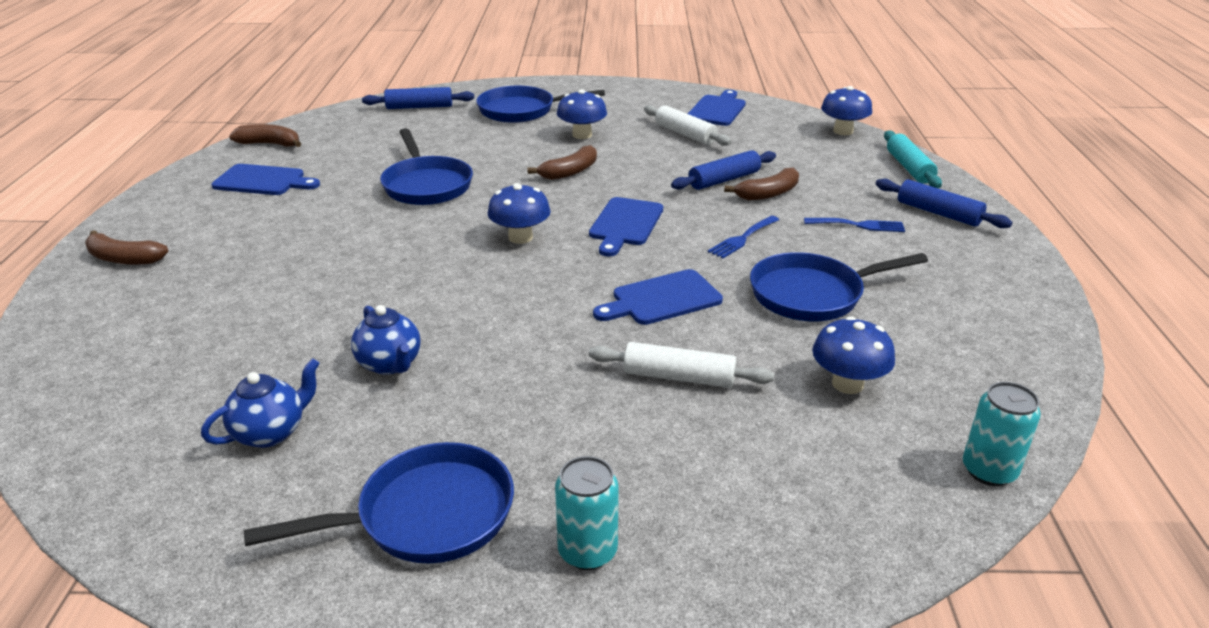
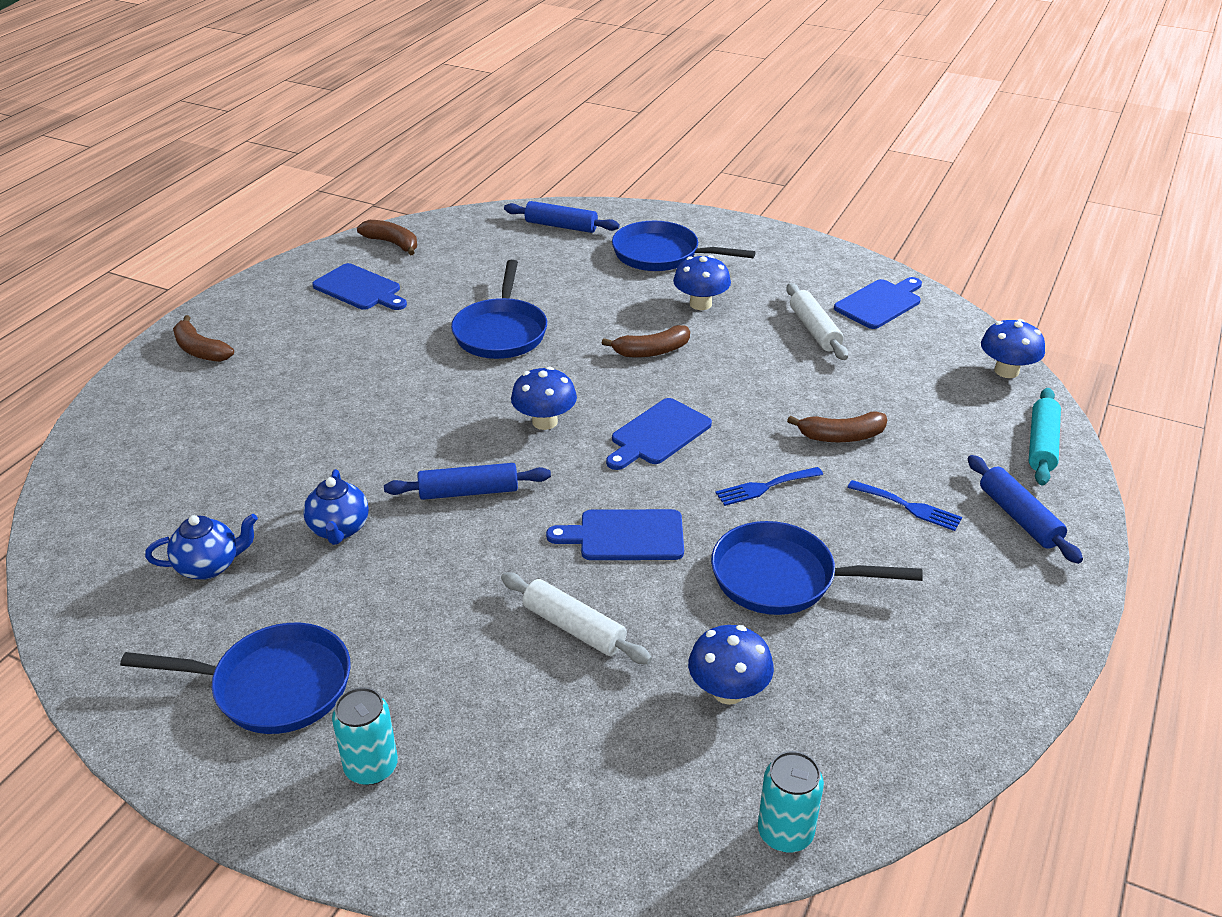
camera: 25 degrees right, 5 degrees up
(724, 180) = (807, 405): blue rolling pin -> blue rolling pin (469, 492)

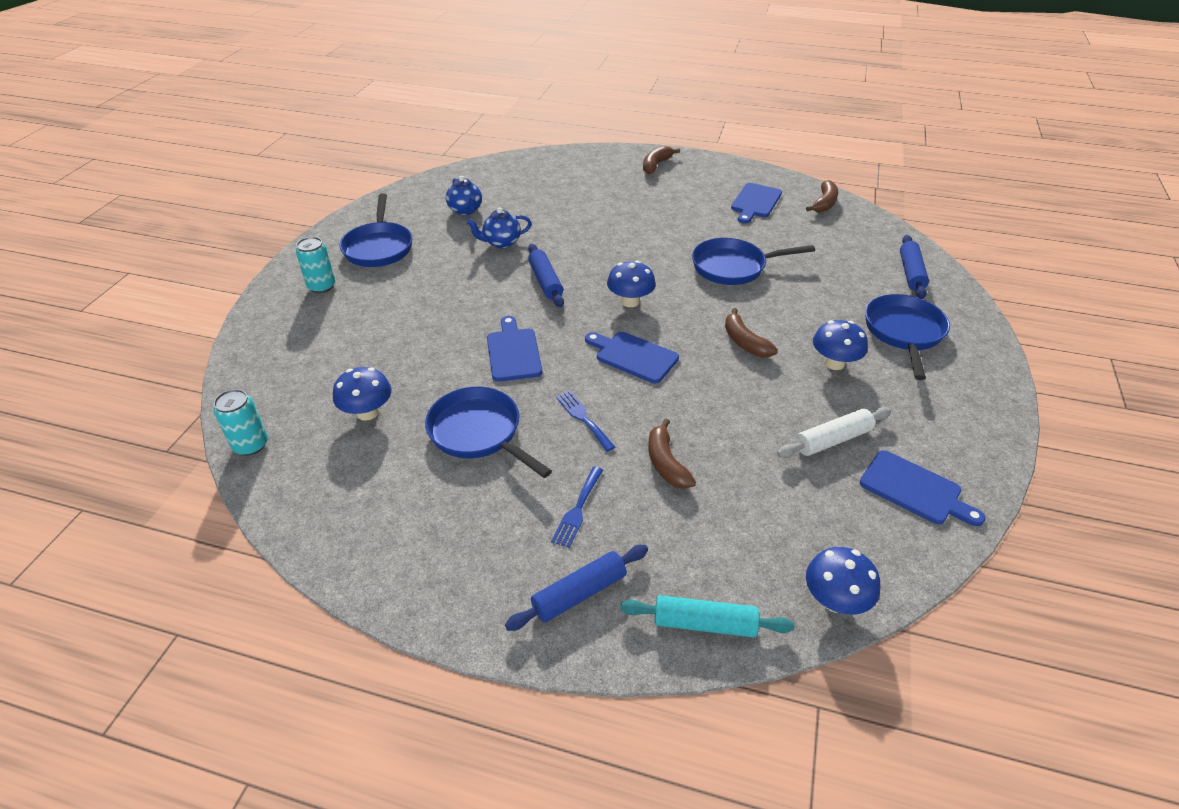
camera: 80 degrees right, 5 degrees up
(574, 628) = (423, 340): white rolling pin -> none
(781, 578) = (479, 432): blue pan -> blue pan turned 45 degrees counterclockwise

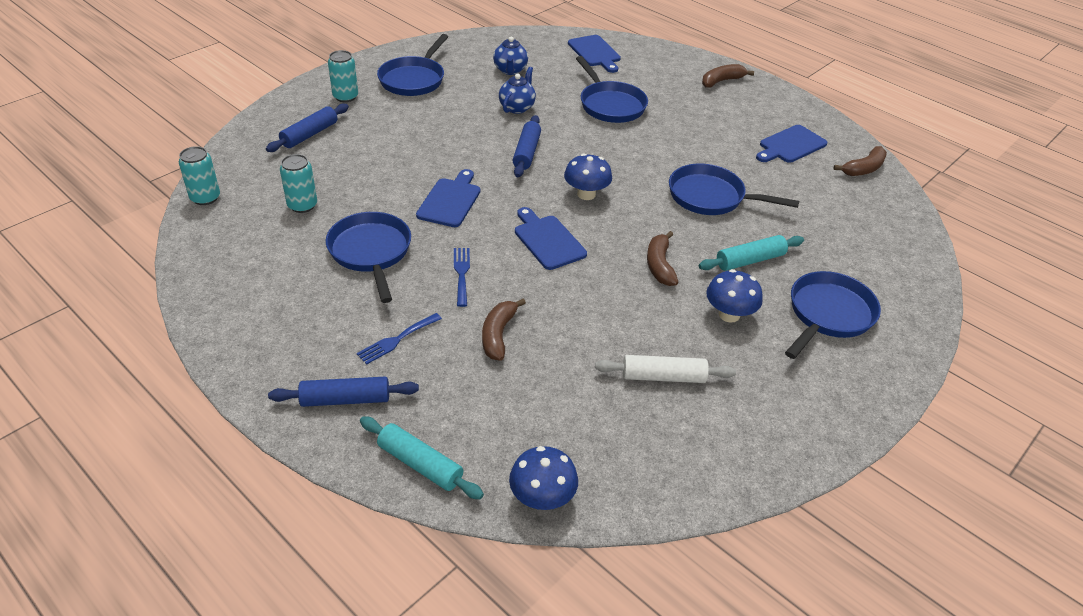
camera: 25 degrees right, 0 degrees up
(367, 412) = (302, 205): blue mushroom -> turquoise can
(501, 243) = (517, 107): blue teapot -> blue teapot turned 105 degrees clockwise
(582, 214) = (610, 105): none -> blue pan
(809, 310) = (750, 260): none -> turquoise rolling pin
(910, 273) = (892, 264): blue rolling pin -> blue rolling pin (309, 134)
(914, 489) = (701, 448): blue cutting board -> blue cutting board (595, 52)

